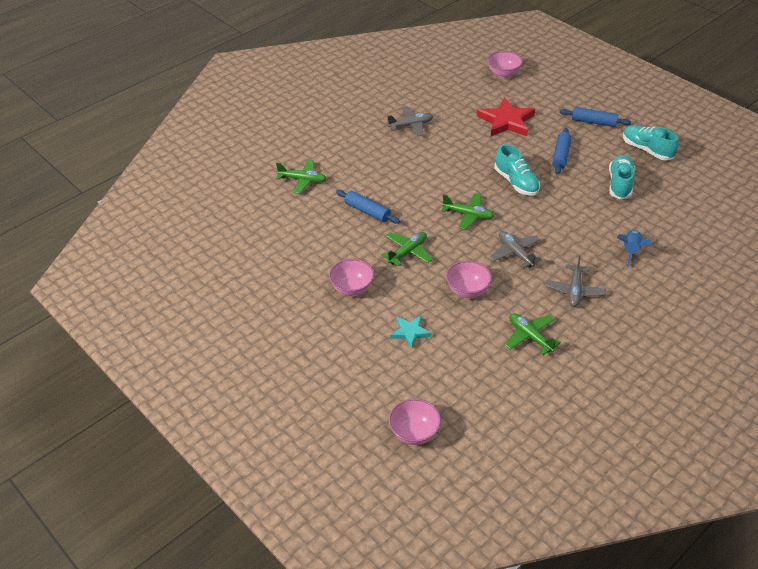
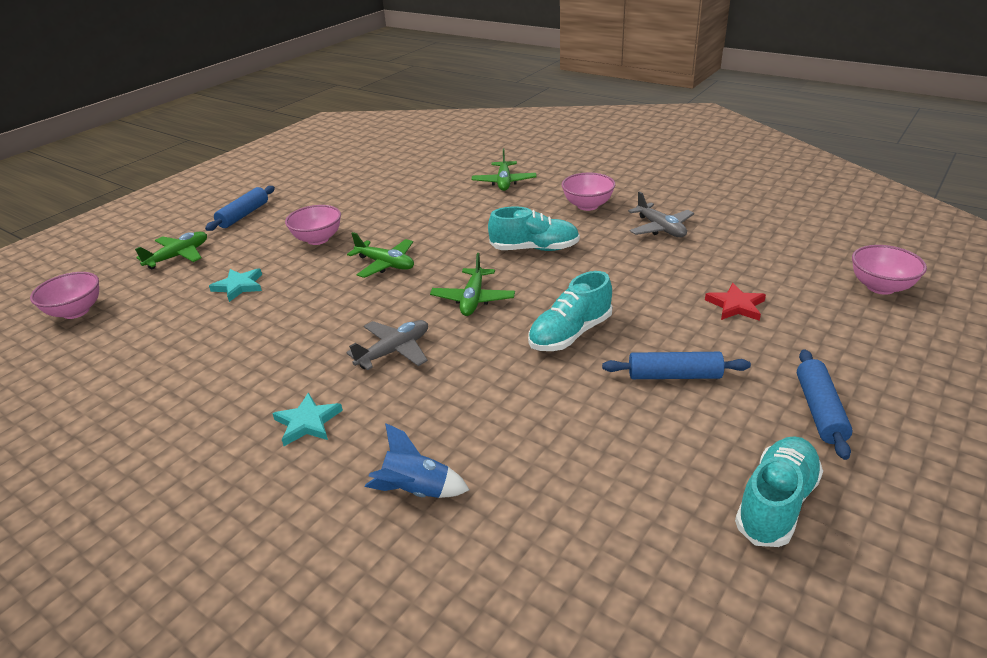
camera: 80 degrees right, 10 degrees down
(367, 211) = (458, 227): blue rolling pin -> blue rolling pin (243, 215)
(467, 290) = (312, 318): pink bowl -> pink bowl (587, 205)
(506, 121) = (735, 305): red star -> red star, size x0.56
(530, 337) = (211, 384): green plane -> green plane (178, 256)
(574, 290) = (308, 422): grey plane -> turquoise star
(620, 184) = (625, 463): turquoise shoe -> turquoise shoe (535, 249)

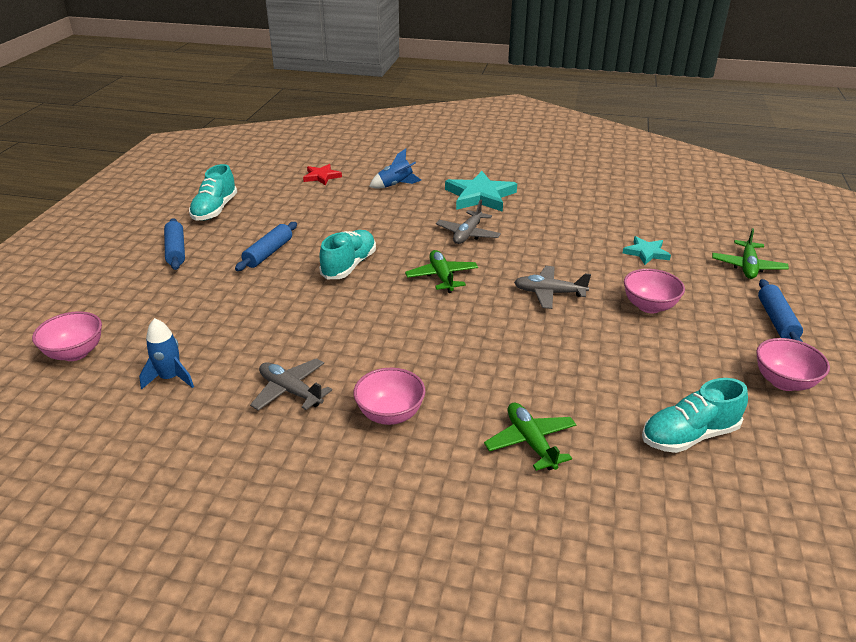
camera: 155 degrees right, 0 degrees up
(76, 311) = (732, 216): pink bowl -> pink bowl (784, 382)
(308, 422) = (480, 196): turquoise star -> turquoise star, size x1.80
(385, 264) = (549, 293): green plane -> grey plane
(535, 249) = (419, 336): turquoise shoe -> turquoise shoe (689, 435)
(674, 375) = (268, 253): blue rolling pin -> blue rolling pin turned 45 degrees counterclockwise
(735, 305) = (217, 310): red star -> red star (321, 176)
(769, 252) = (170, 378): none -> blue rocket

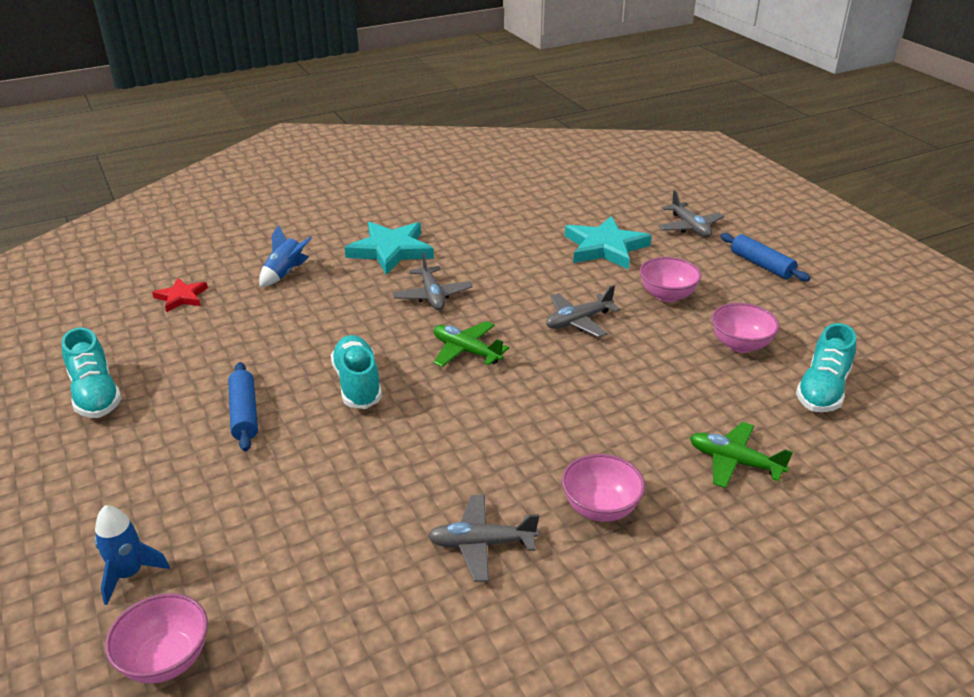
camera: 40 degrees left, 0 degrees up
(170, 378) = (334, 611): blue rocket -> blue rocket (129, 574)
(176, 250) = (116, 467): blue rolling pin -> none
(646, 253) = (605, 247): turquoise star -> turquoise star, size x1.80
(747, 266) = (690, 227): green plane -> grey plane
(784, 382) = (823, 313): pink bowl -> pink bowl (740, 345)

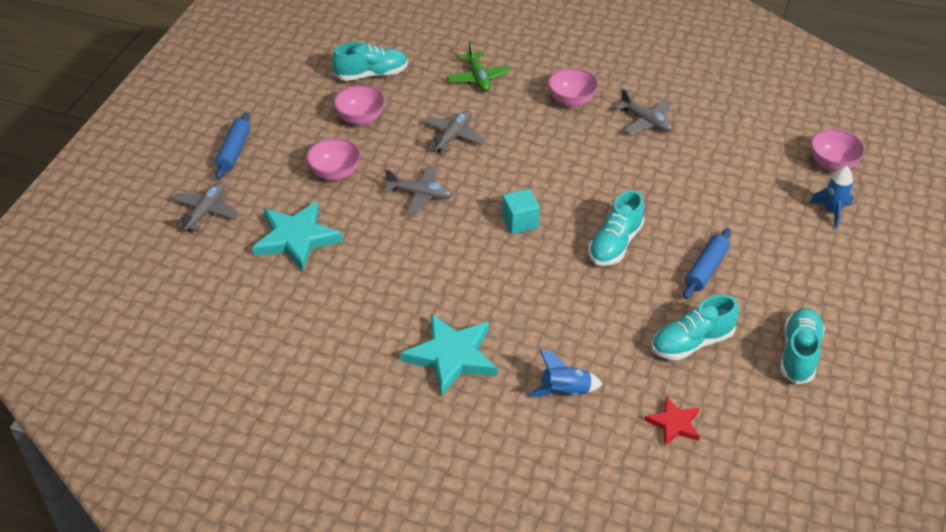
camera: 135 degrees left, 10 degrees up
(209, 350) = (691, 343): none -> turquoise shoe
(432, 296) = (482, 283): grey plane -> grey plane (453, 136)
(466, 351) = (520, 222): green plane -> turquoise cube

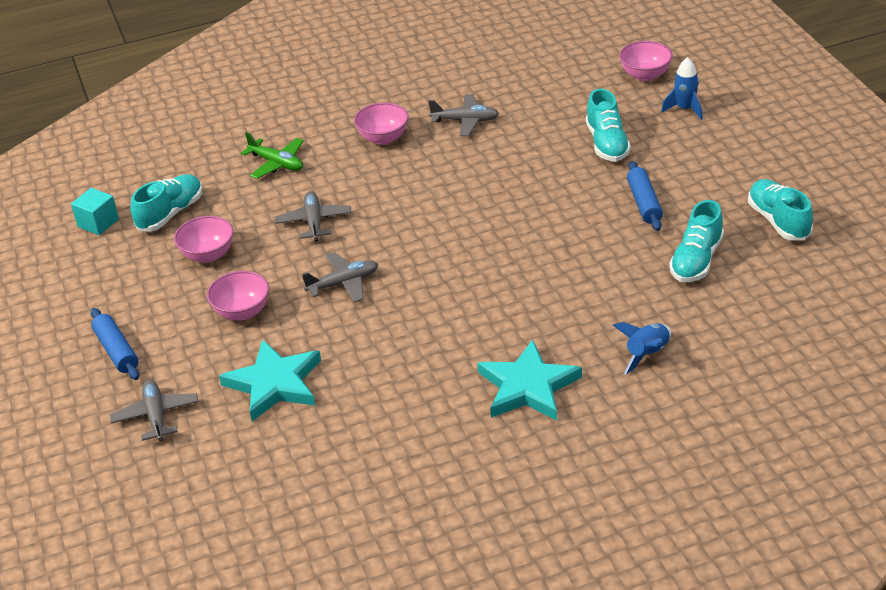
camera: 35 degrees left, 5 degrees down
(520, 222) = (456, 254): turquoise cube -> turquoise cube (98, 223)
(615, 244) = (553, 226): turquoise shoe -> turquoise shoe (607, 144)
(674, 424) = (751, 324): red star -> none

